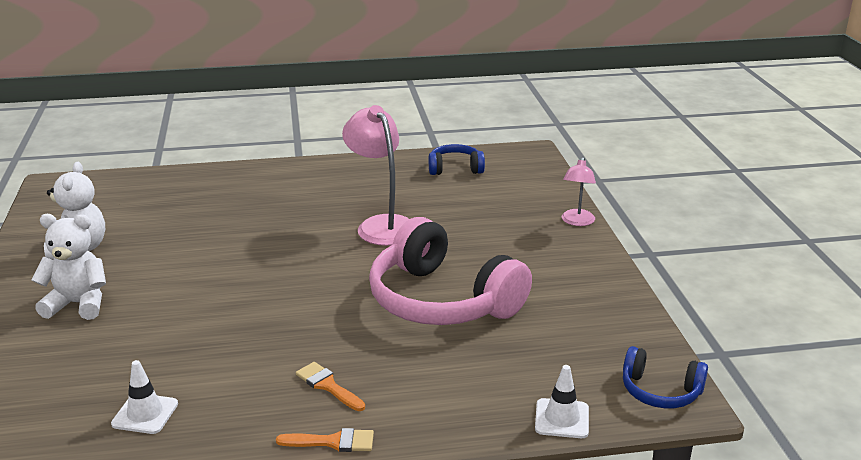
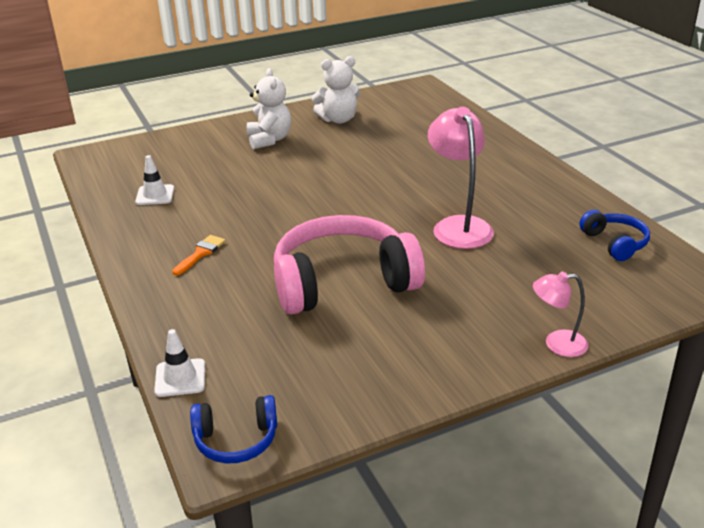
camera: 75 degrees right, 5 degrees up
(333, 442) = (135, 270): orange brush -> none
(381, 225) = (458, 226): pink lamp -> pink lamp turned 60 degrees counterclockwise
(442, 300) = (343, 282): pink headphones -> pink headphones turned 45 degrees clockwise
(660, 391) = (236, 439): blue headphones -> blue headphones turned 105 degrees counterclockwise

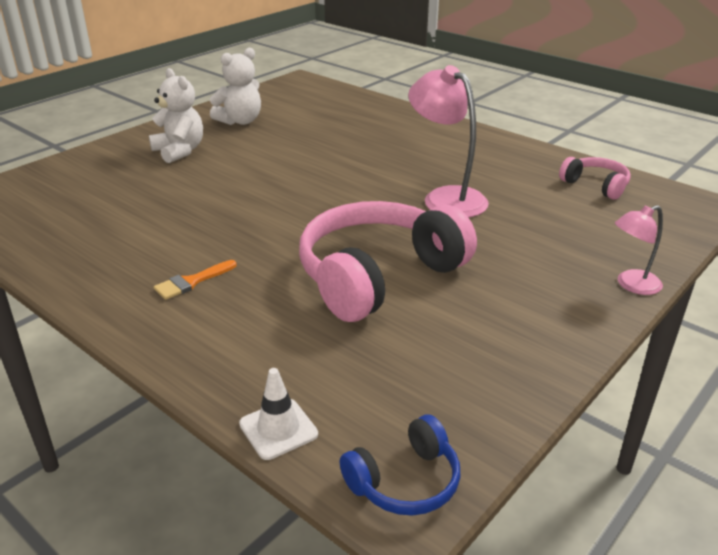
camera: 25 degrees left, 0 degrees up
(155, 195) = (84, 230): white traffic cone -> none
(200, 253) = (192, 282): orange brush -> orange brush turned 135 degrees counterclockwise
(614, 243) = (595, 185): blue headphones -> pink headphones

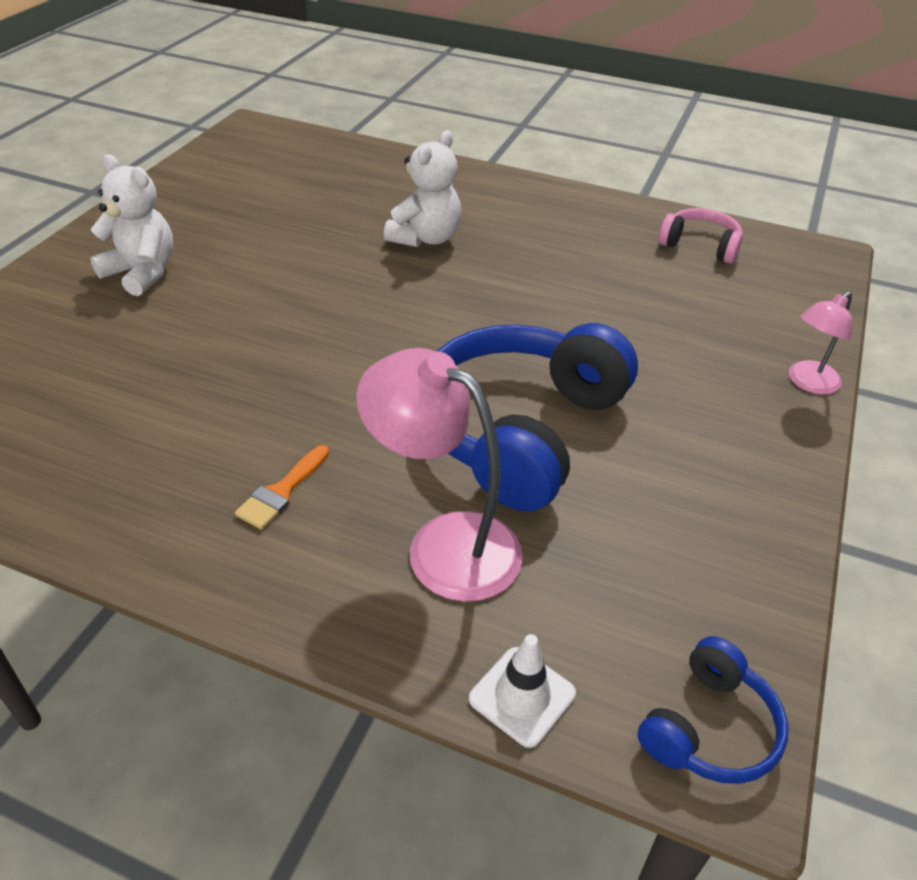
camera: 20 degrees left, 10 degrees up
(240, 121) = (203, 208): white teddy bear -> white teddy bear (425, 238)
(379, 276) = (521, 430): pink headphones -> blue headphones
(446, 197) = (539, 292): pink lamp -> pink lamp (444, 544)

